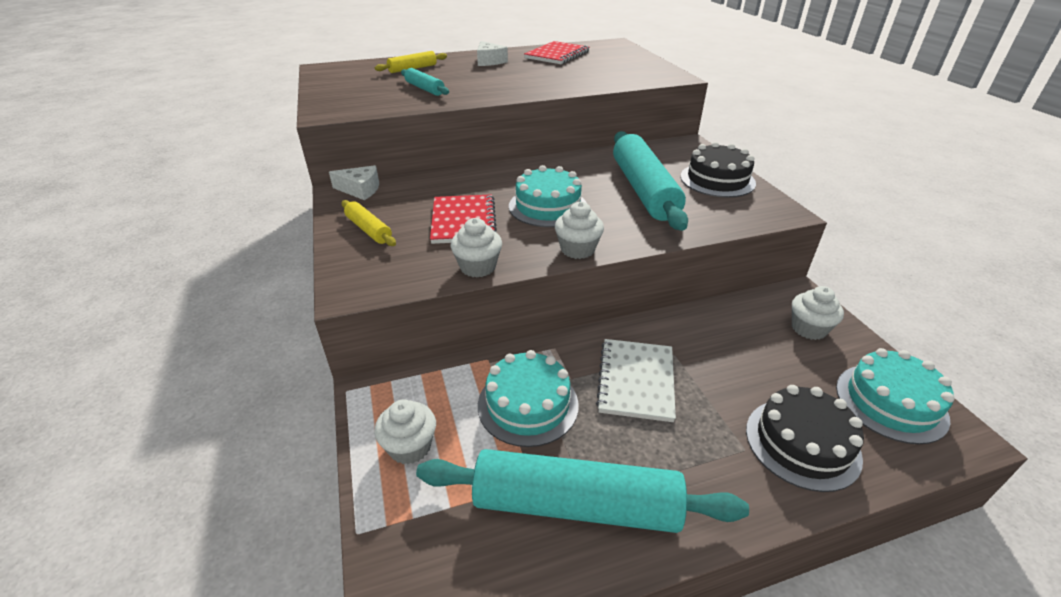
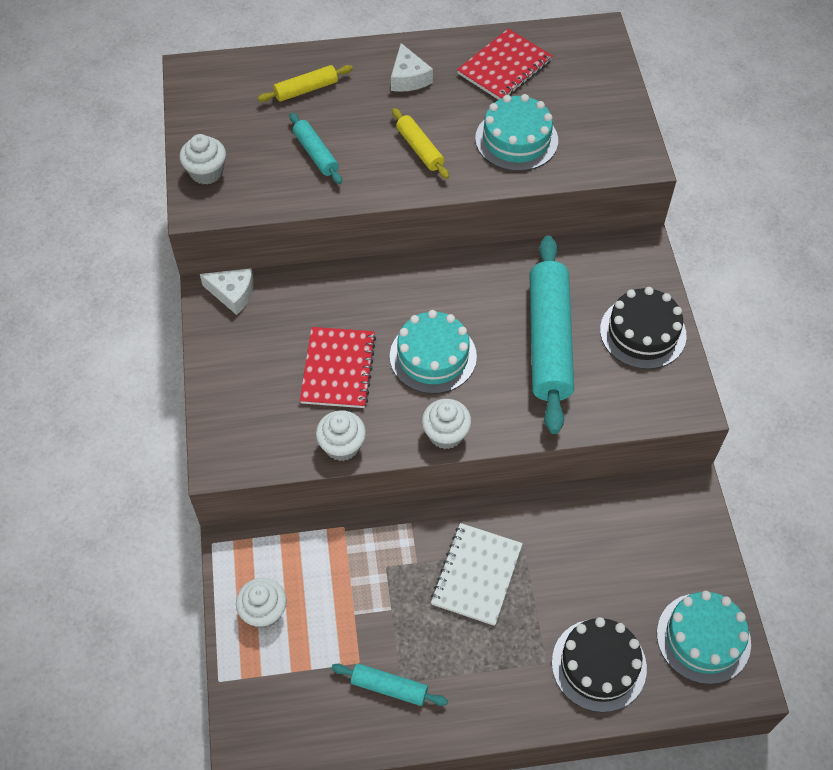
camera: 10 degrees right, 20 degrees up
(369, 229) = (240, 369): yellow rolling pin -> yellow rolling pin (420, 149)
(528, 404) = (371, 585): turquoise cake -> turquoise cake (516, 139)
(576, 505) = (389, 687): turquoise rolling pin -> turquoise rolling pin, size x0.47
(808, 328) = (674, 539): white cupcake -> white cupcake (206, 172)

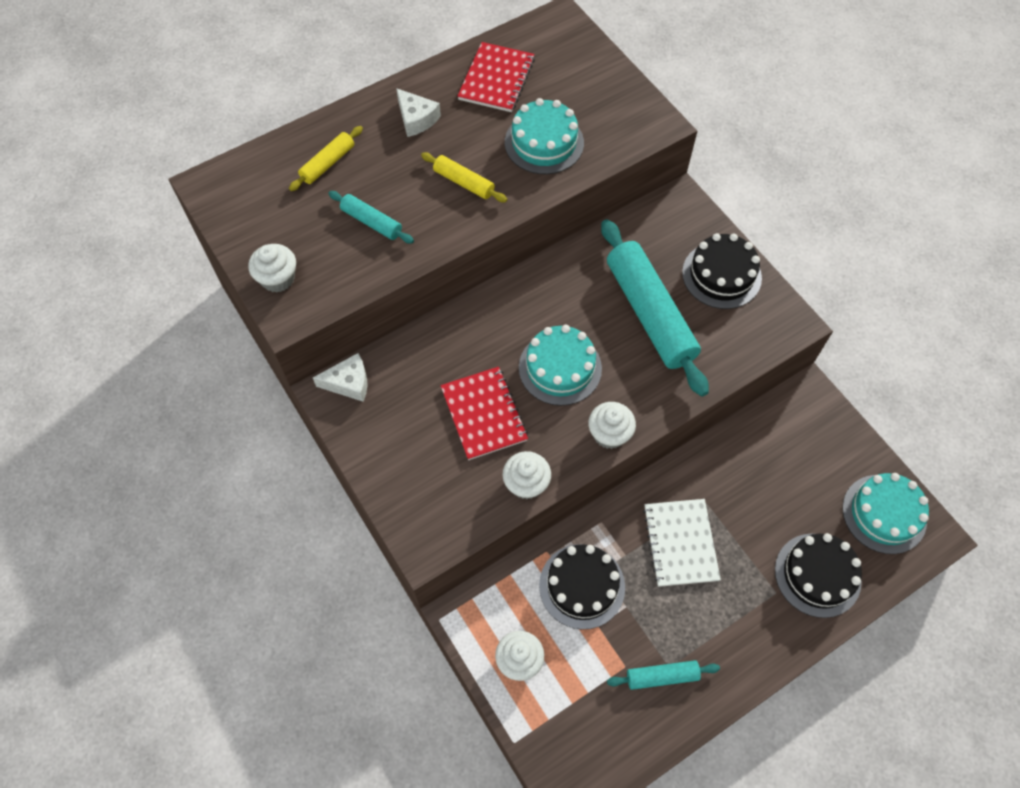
camera: 25 degrees left, 5 degrees up
(359, 572) = (582, 586): none -> black cake

